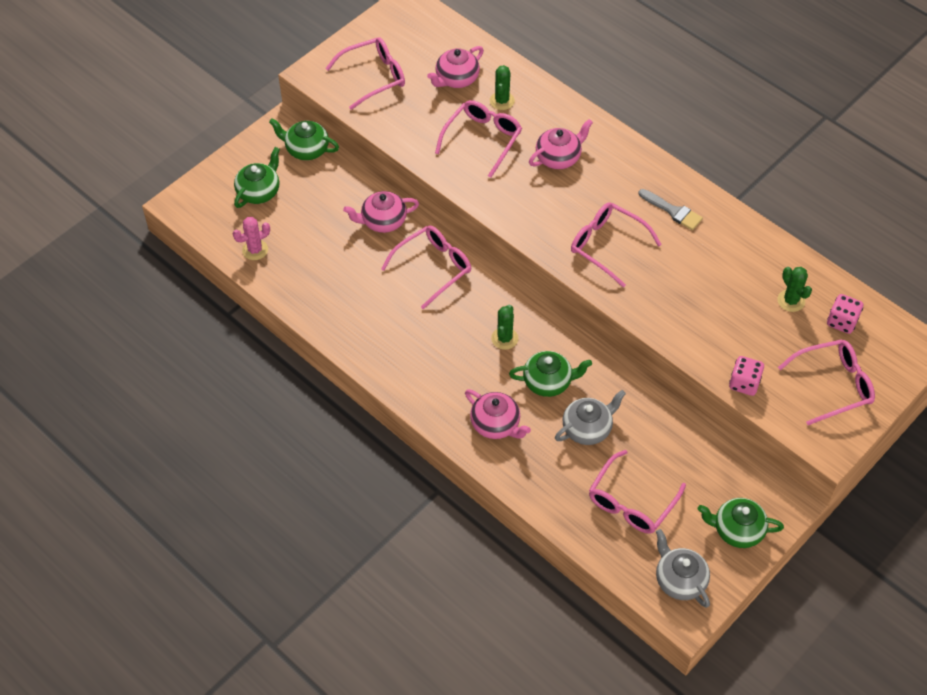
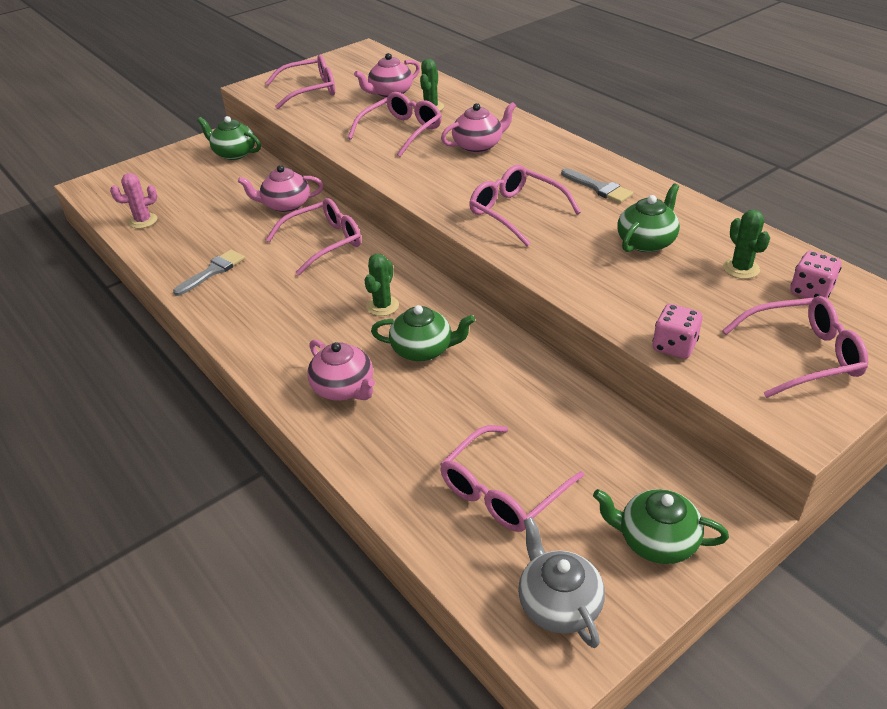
camera: 10 degrees right, 15 degrees down
(259, 191) = (172, 180): green teapot -> green teapot (646, 242)
(345, 309) = (213, 271): none -> grey brush
(587, 428) = (461, 401): grey teapot -> none

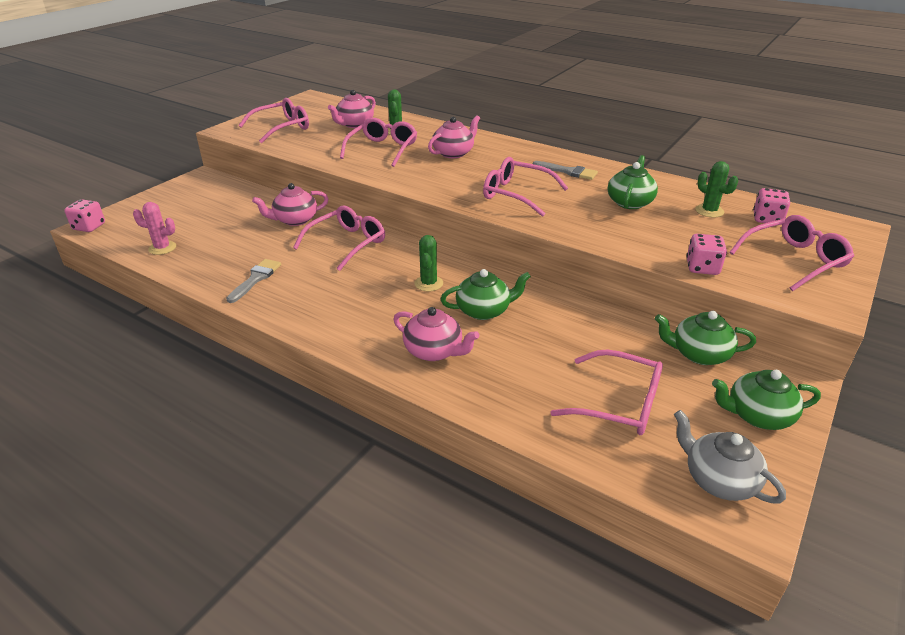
camera: 20 degrees left, 5 degrees down
(89, 186) = (89, 227): none -> pink dice
(143, 221) = (162, 248): pink cactus -> pink cactus turned 45 degrees clockwise
(234, 153) = (222, 187): green teapot -> green teapot (699, 354)
(503, 490) = (618, 403): pink glasses -> pink glasses turned 90 degrees counterclockwise

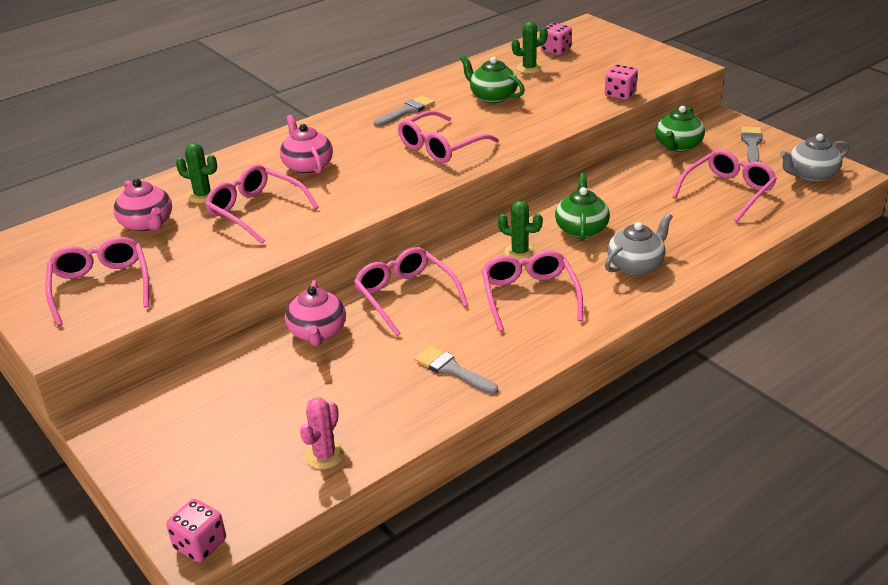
camera: 70 degrees left, 0 degrees up
(434, 351) = (636, 265): pink teapot -> grey teapot
(757, 415) = (751, 144): green teapot -> grey brush
(793, 260) = (623, 59): pink glasses -> pink glasses (529, 296)

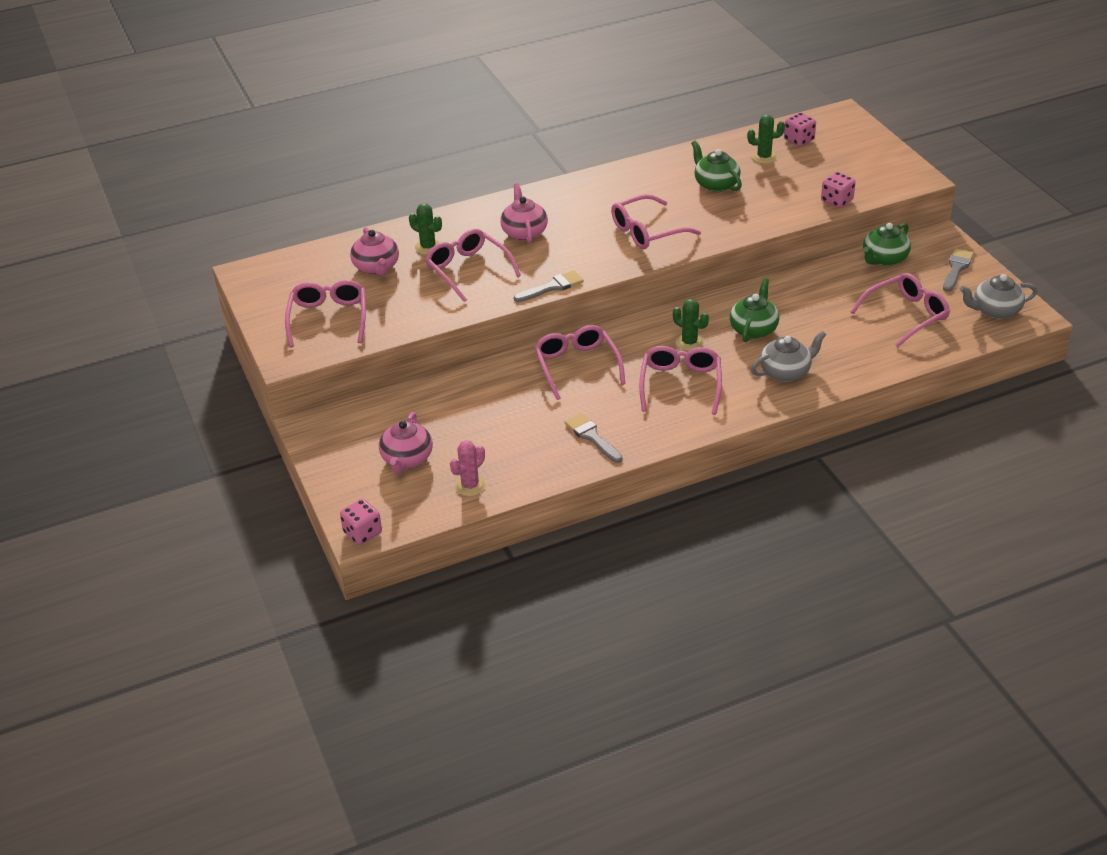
camera: 15 degrees right, 5 degrees up
(317, 332) = (495, 385): pink teapot -> pink teapot (407, 459)
(406, 111) = (631, 188): grey brush -> grey brush (552, 287)

